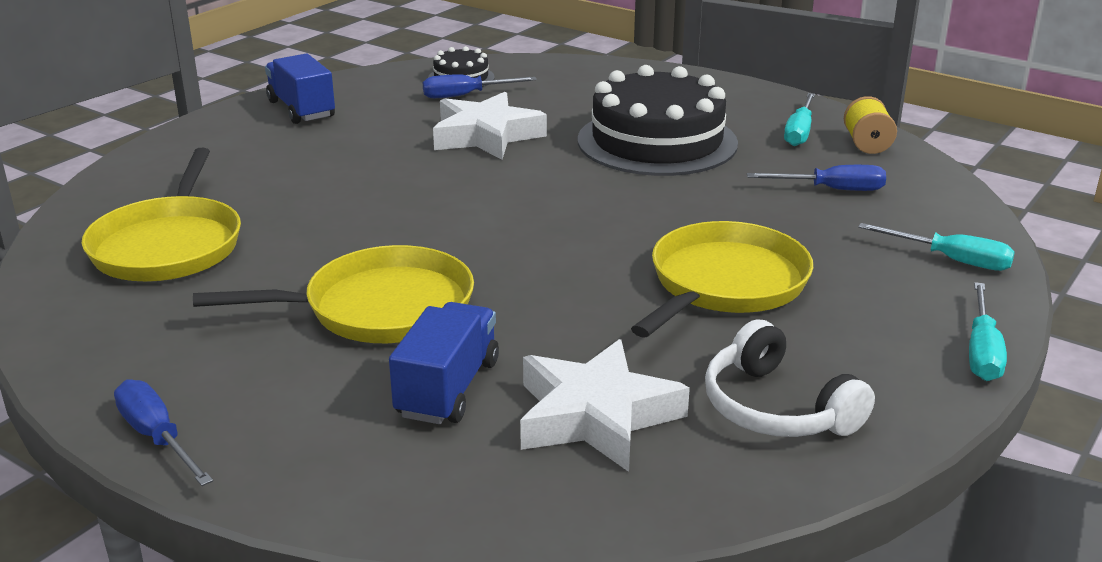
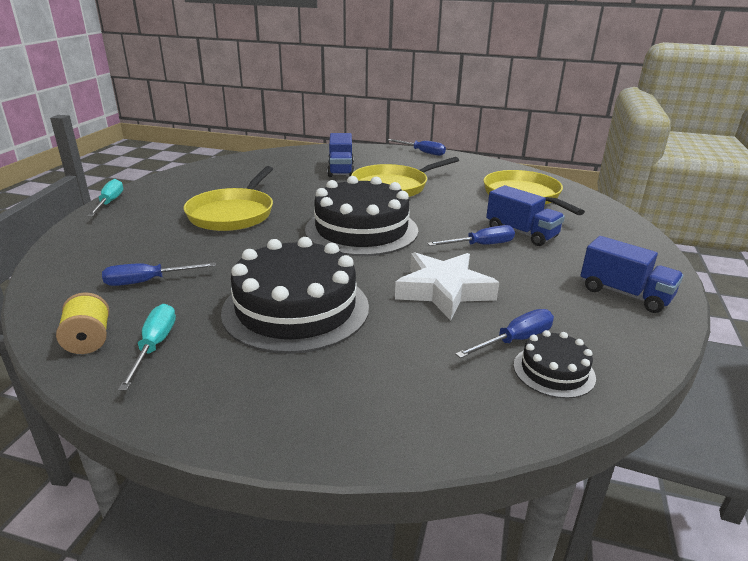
camera: 160 degrees right, 0 degrees up
(293, 183) = (521, 233): none -> blue truck
(375, 175) = (481, 245): none -> blue screwdriver
(520, 220) = (361, 230): none -> black cake
(596, 416) = (281, 169): white star -> none
(776, 408) = (212, 178): white headphones -> none
(951, 260) = (90, 241): turquoise screwdriver -> none

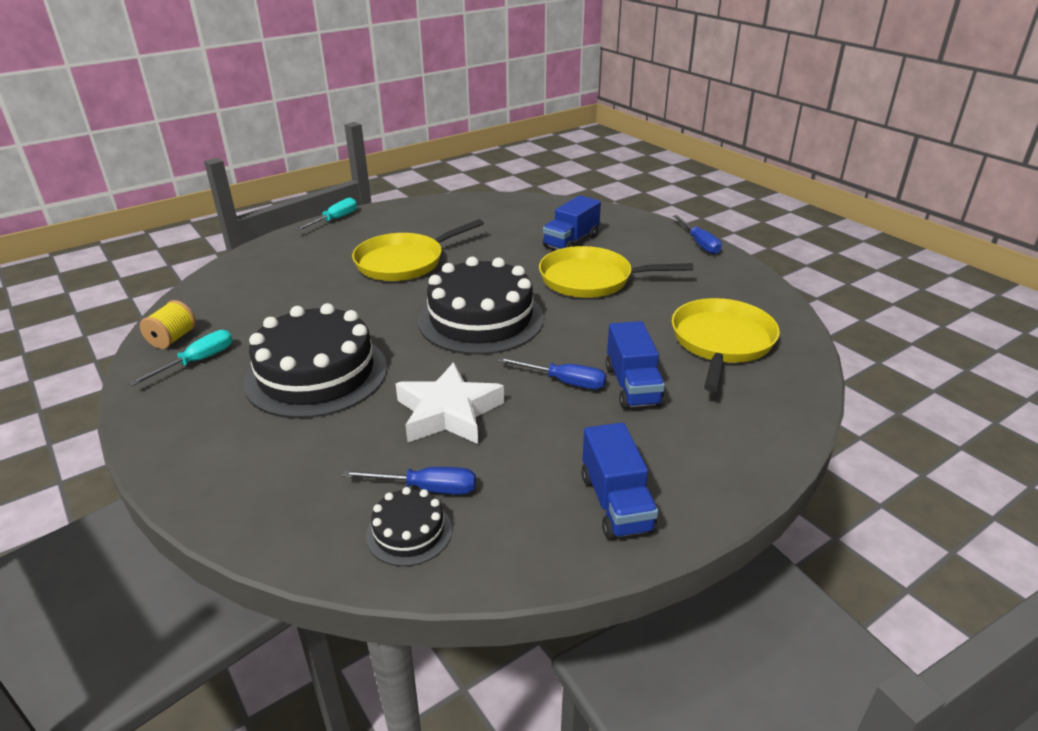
camera: 40 degrees right, 5 degrees up
(148, 281) = (262, 305): blue screwdriver -> none

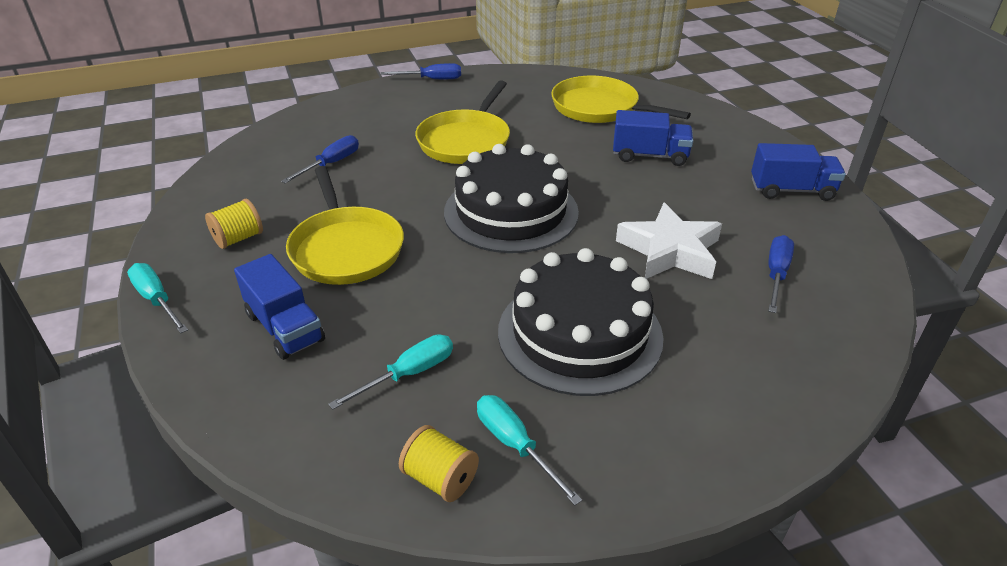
camera: 75 degrees left, 5 degrees up
(268, 311) = (408, 374): none -> turquoise screwdriver
(404, 226) = (238, 238): none -> yellow spool
(409, 532) = (830, 289): black cake -> none
(564, 382) = (636, 184): blue screwdriver -> blue screwdriver (331, 164)
(571, 241) = (378, 137): blue truck -> blue truck (285, 327)

